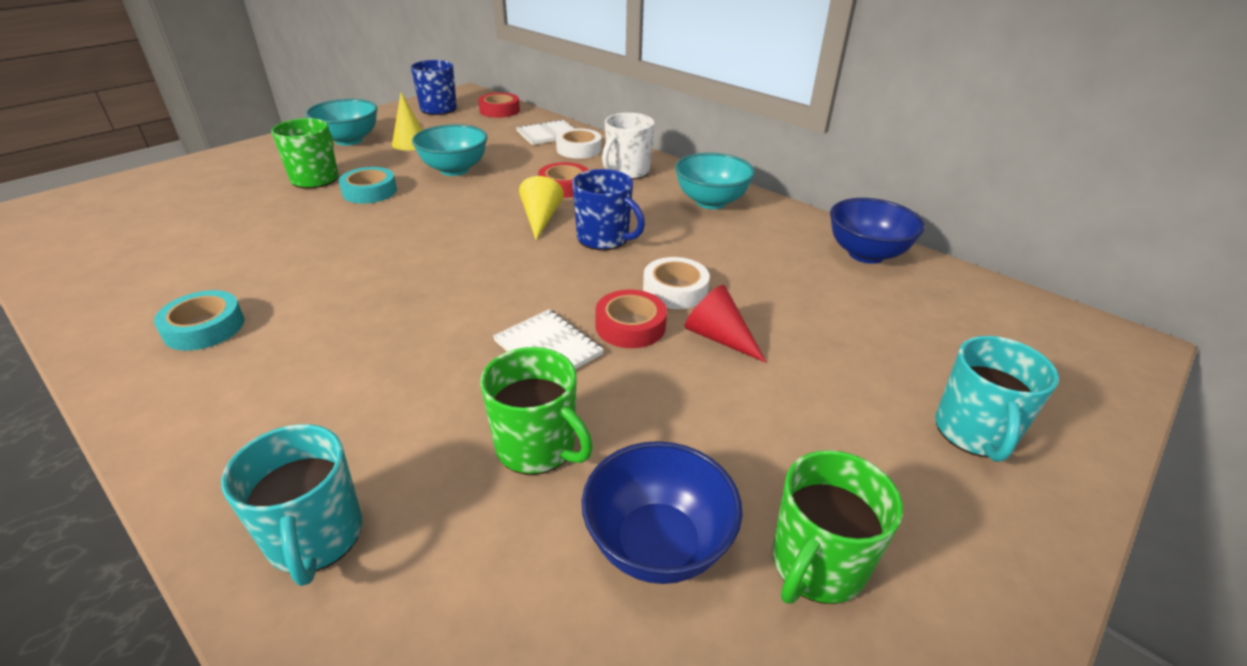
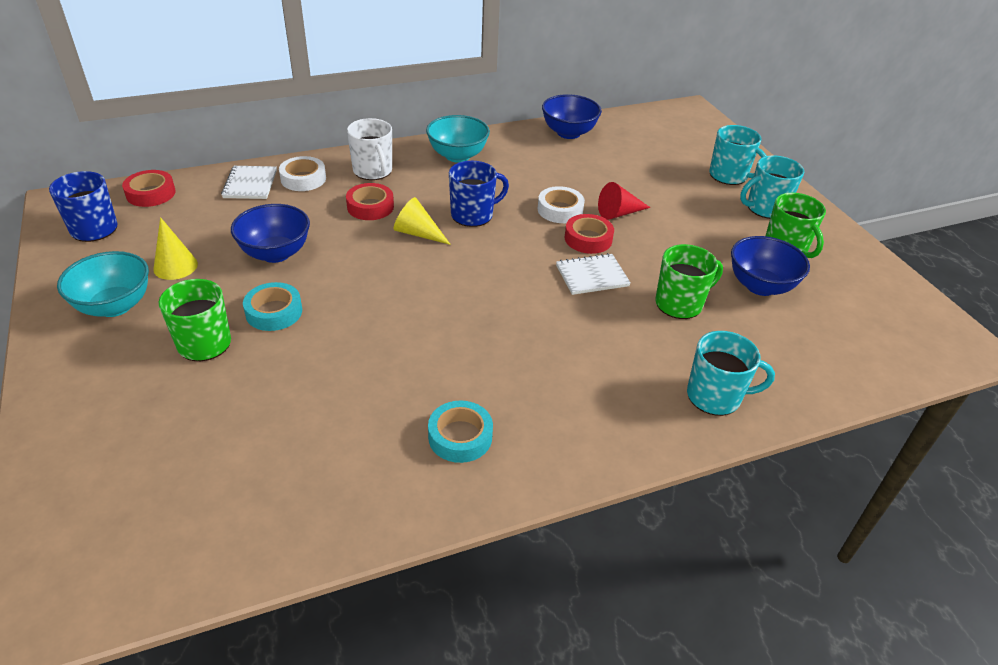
camera: 65 degrees left, 5 degrees up
(454, 170) = (275, 253): turquoise bowl -> blue bowl
(927, 506) = (765, 208): none -> turquoise mug

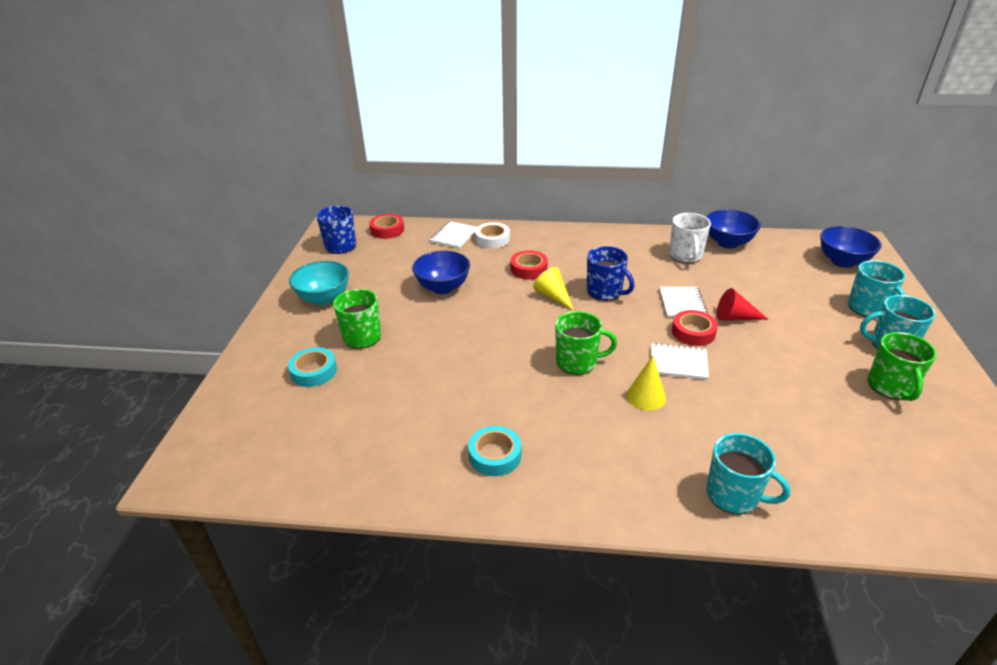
camera: 30 degrees right, 5 degrees down
(175, 266) = (374, 281): yellow cone -> yellow cone (646, 396)
(274, 312) = (418, 327): turquoise tape -> turquoise tape (313, 371)
(373, 171) = (546, 243): white mug -> white mug (685, 256)
(457, 156) = (619, 244): turquoise bowl -> none
(473, 215) = (605, 292): blue mug -> blue mug turned 45 degrees clockwise
(560, 210) = (682, 303): white tape -> white notebook
(680, 304) = (747, 407): green mug -> green mug (577, 362)
(760, 286) = (841, 413): blue bowl -> blue bowl (842, 261)

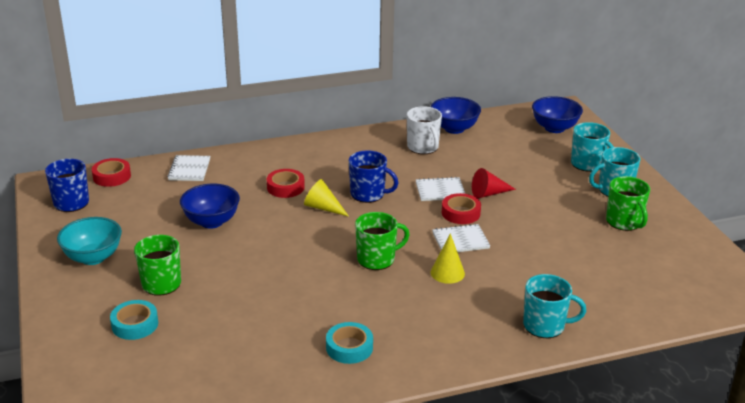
camera: 25 degrees left, 5 degrees down
(492, 239) = (231, 165): white tape -> none
(682, 303) = (440, 191): white notebook -> white notebook turned 75 degrees counterclockwise

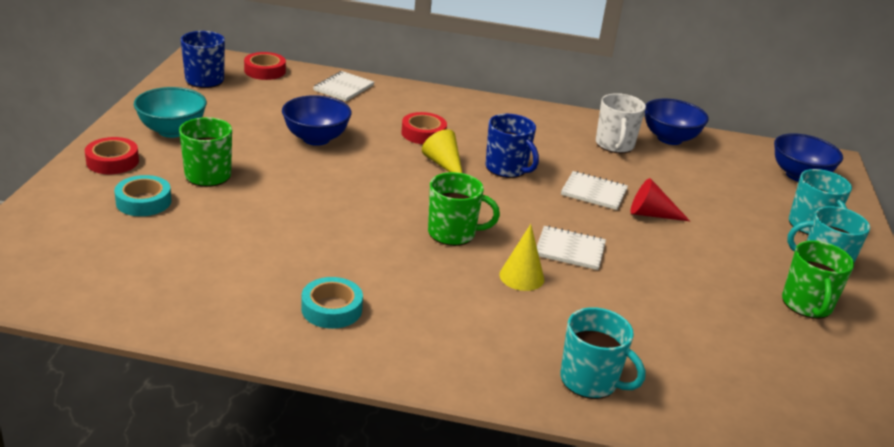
camera: 25 degrees right, 0 degrees up
(461, 213) = (597, 222): red tape -> red tape (112, 161)

